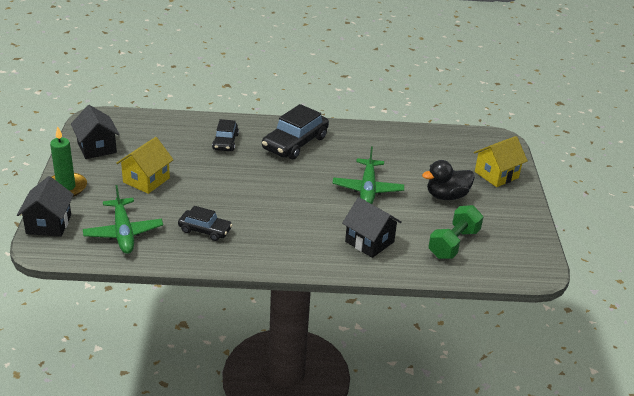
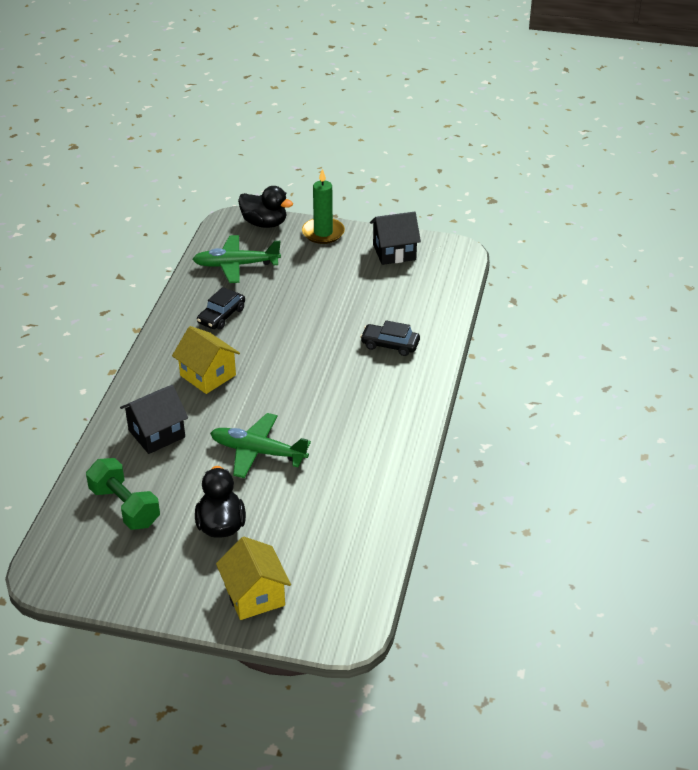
camera: 105 degrees right, 5 degrees up
(49, 224) = (264, 223): black house -> black duck
(146, 180) = (323, 282): yellow house -> yellow house (208, 375)
(295, 143) = (377, 403): black car -> none

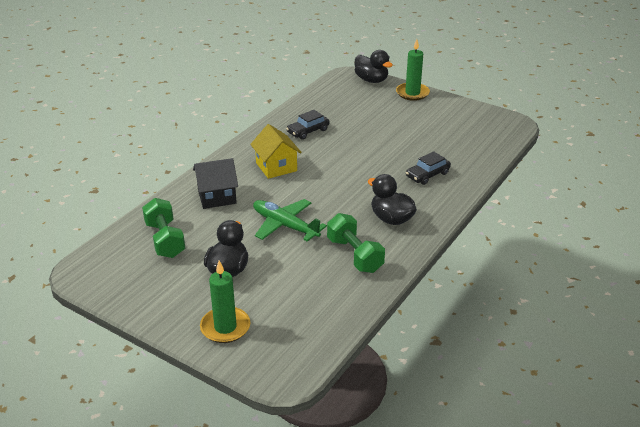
camera: 20 degrees right, 5 degrees down
(236, 265) = (336, 102): green plane -> none
(254, 595) = (225, 327): yellow house -> green candle
(355, 469) = (354, 255): none -> green dumbbell
(375, 413) = (391, 219): none -> black duck
(390, 345) = (427, 175): black car -> black car turned 75 degrees counterclockwise
(394, 252) = (461, 115): black house -> none

